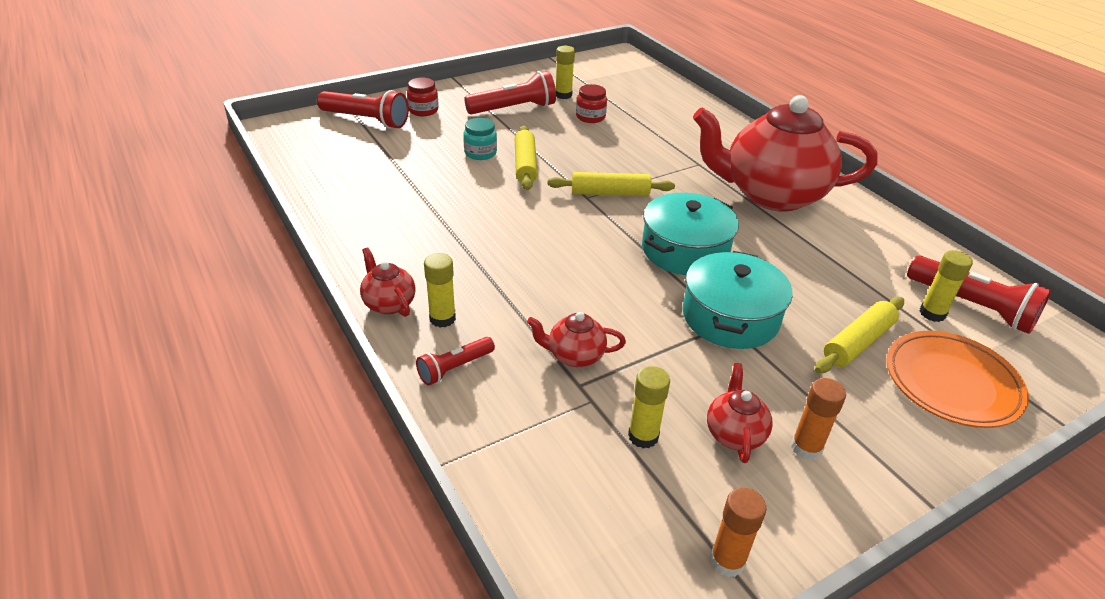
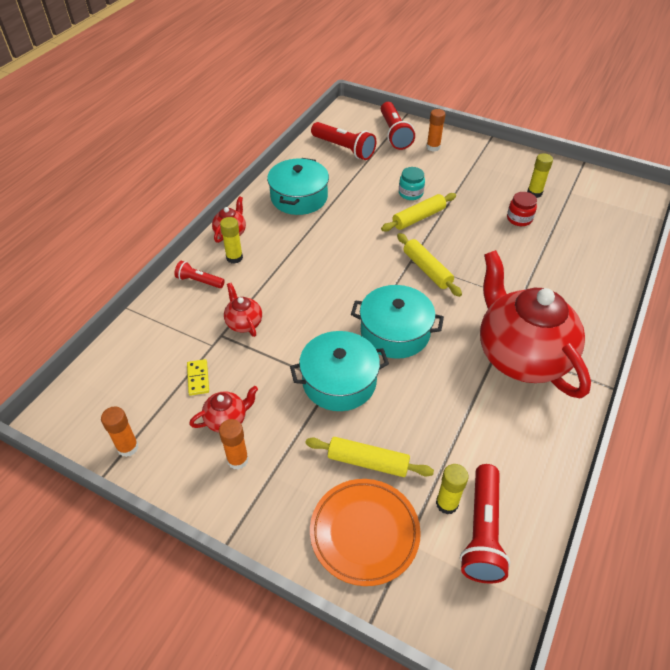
camera: 60 degrees right, 10 degrees up
(390, 224) = (299, 197): none -> turquoise pot
(423, 110) = (433, 147): red jar -> orange glue stick
(513, 109) = (484, 180): red flashlight -> red flashlight (344, 149)
(643, 436) = (198, 378): yellow glue stick -> yellow domino

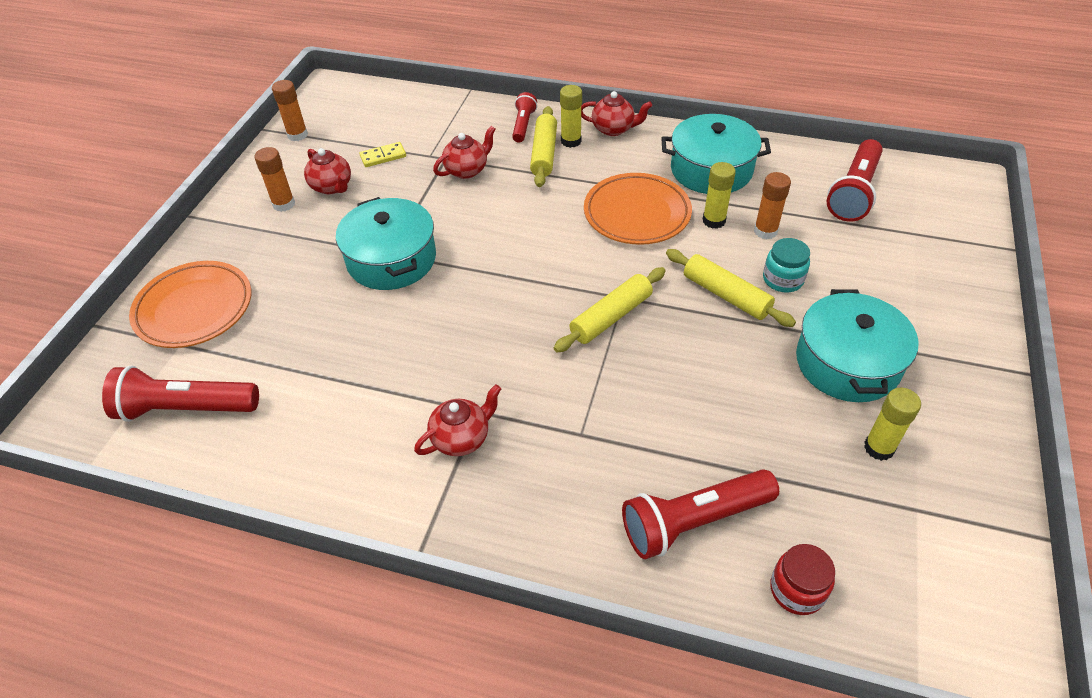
camera: 80 degrees right, 0 degrees up
(331, 240) = (637, 214): none -> orange plate
(368, 462) = (280, 299): yellow rolling pin -> yellow rolling pin (544, 153)
(394, 134) = (936, 241): red flashlight -> red flashlight (694, 521)
(395, 332) = (479, 298): turquoise pot -> turquoise pot (847, 363)
(433, 147) = (930, 293): orange glue stick -> orange glue stick (765, 231)
(447, 503) = (224, 373): yellow glue stick -> yellow glue stick (714, 221)
(519, 219) = (787, 426): red jar -> red jar (797, 590)
(521, 356) = (461, 438): red teapot -> red teapot, size x0.41

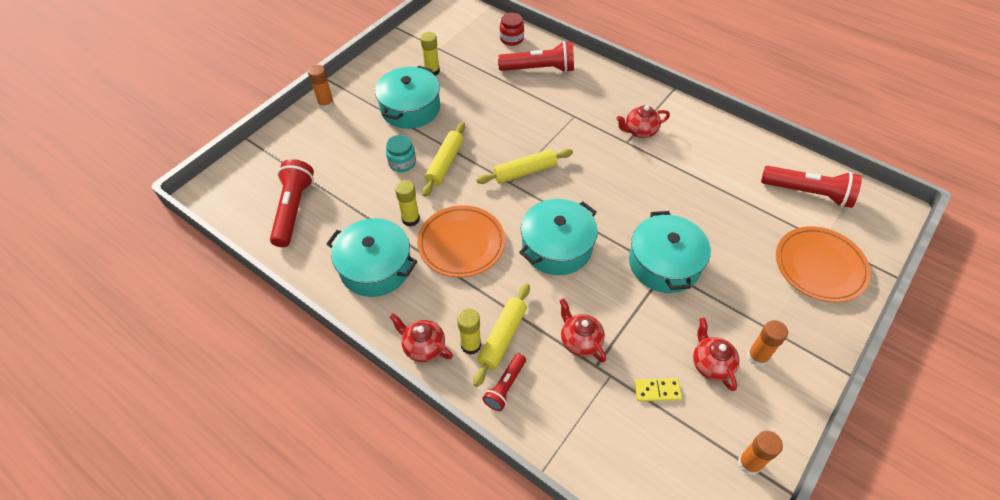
camera: 160 degrees left, 5 degrees up
(467, 170) = (580, 341): red teapot -> red teapot turned 75 degrees clockwise
(525, 241) = (557, 247): none -> turquoise pot
(726, 295) = (445, 164): yellow rolling pin -> yellow rolling pin turned 45 degrees clockwise
(765, 231) = (383, 199): orange glue stick -> orange glue stick (326, 104)
(854, 192) = (293, 210): red flashlight -> red flashlight turned 45 degrees counterclockwise

